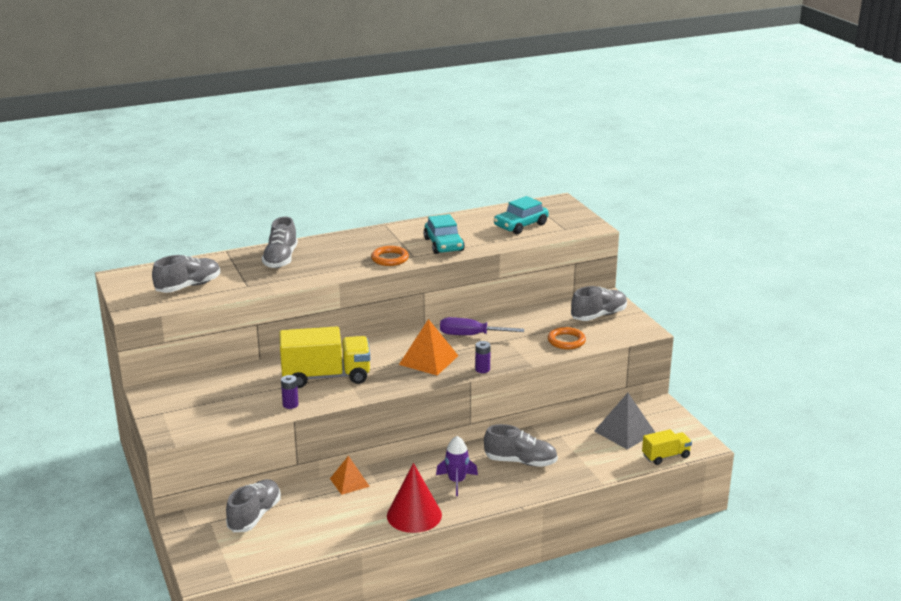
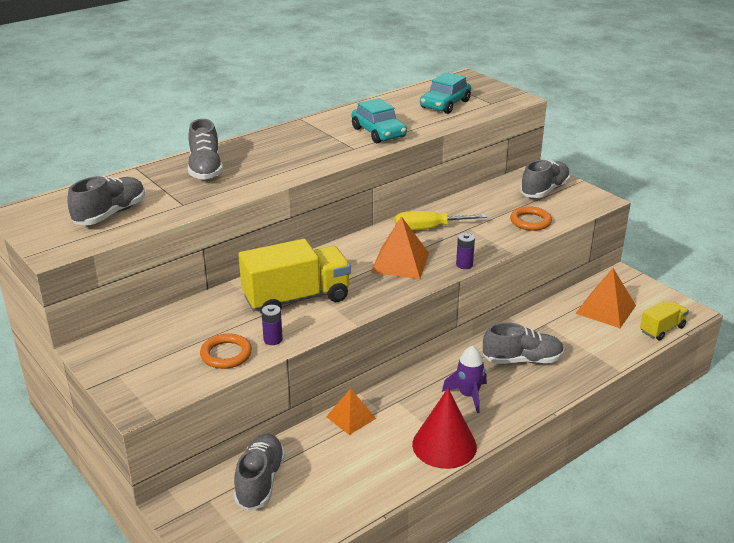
camera: 15 degrees left, 5 degrees up
(390, 259) = (330, 154): orange ring -> orange ring (226, 354)
(470, 335) = (428, 229): purple screwdriver -> yellow screwdriver
(624, 431) = (605, 309): grey pyramid -> orange pyramid

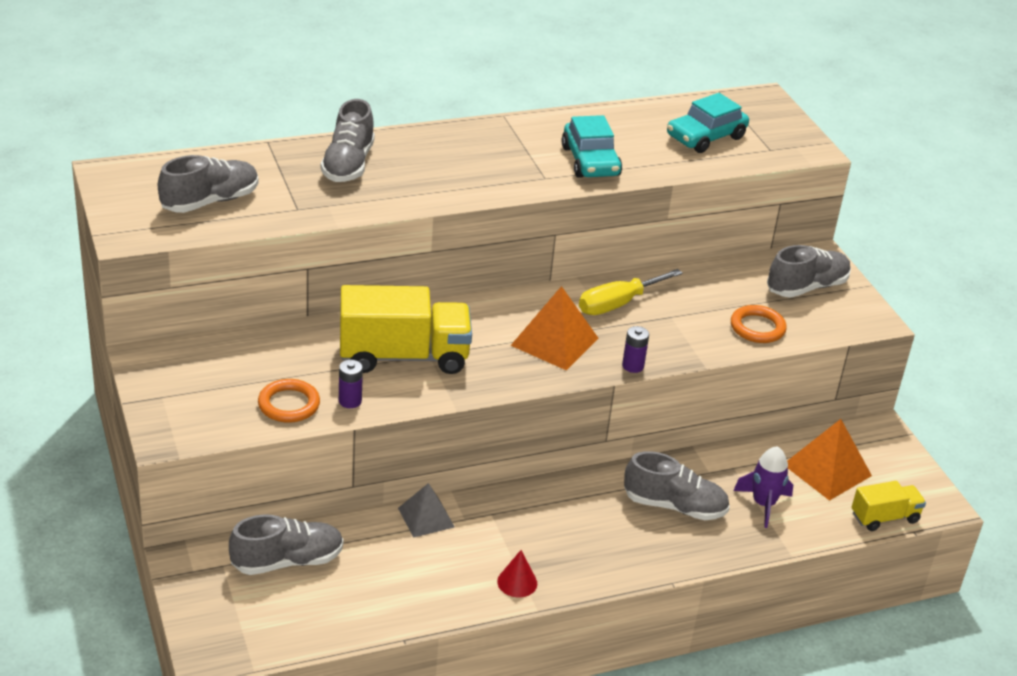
camera: 15 degrees right, 5 degrees up
(260, 481) = (287, 561): grey shoe -> grey shoe turned 45 degrees clockwise
(351, 417) = (426, 517): orange pyramid -> grey pyramid
(428, 229) = (617, 304): yellow screwdriver -> yellow screwdriver turned 45 degrees counterclockwise
(444, 445) = (517, 582): red cone -> red cone, size x0.50
(468, 395) = (580, 531): purple rocket -> purple rocket (763, 504)

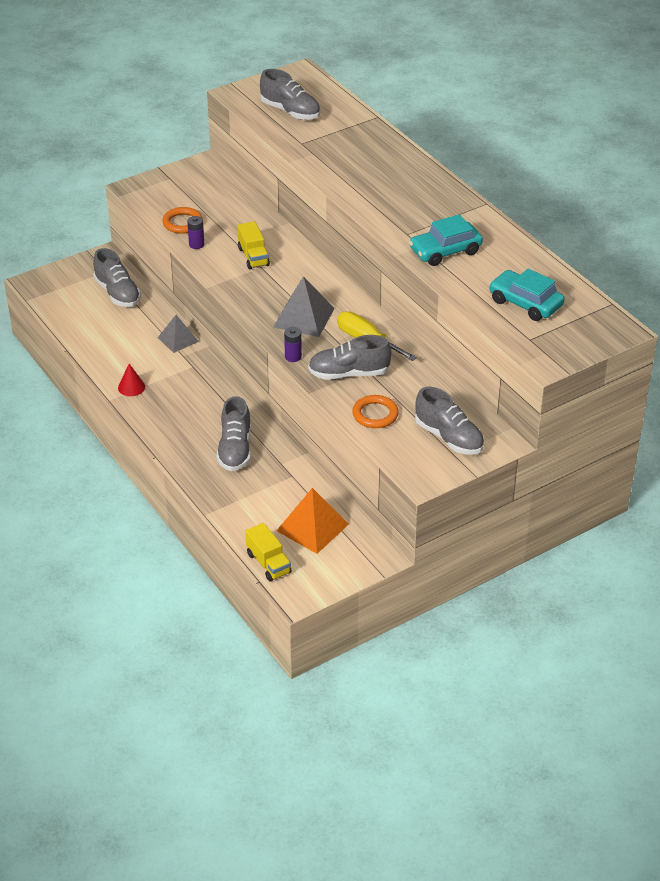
camera: 80 degrees right, 5 degrees up
(348, 164) = (369, 151): grey shoe -> grey shoe (349, 373)
(404, 356) = (253, 257): yellow truck -> yellow truck, size x0.53
(554, 341) = (304, 317): orange pyramid -> grey pyramid
(763, 504) = (256, 495): purple rocket -> none

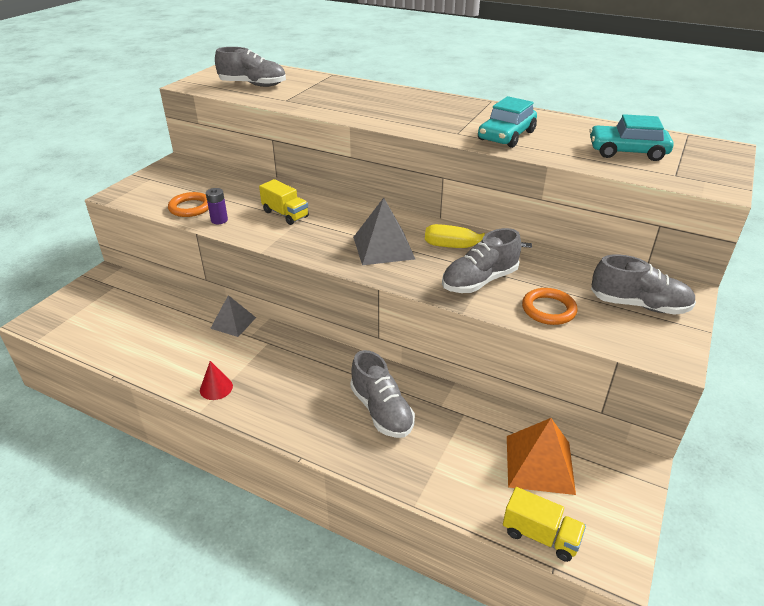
camera: 30 degrees left, 5 degrees down
(117, 293) = (139, 302): grey shoe -> none
(293, 357) = (410, 285): purple battery -> none

